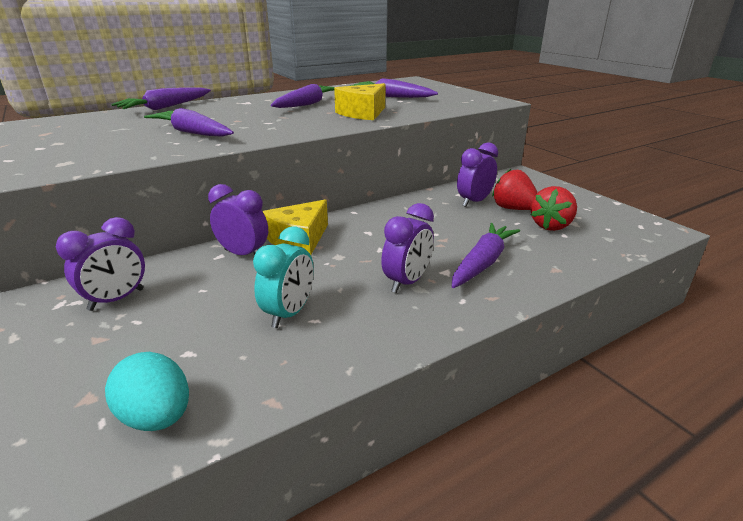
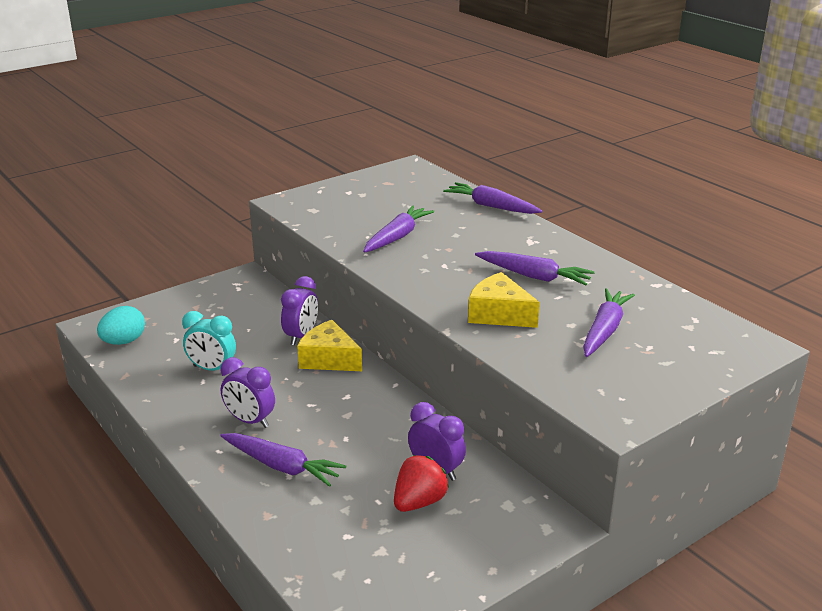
camera: 85 degrees right, 0 degrees up
(116, 299) = (238, 301): purple clock -> none
(551, 226) = (371, 528): red strawberry -> none

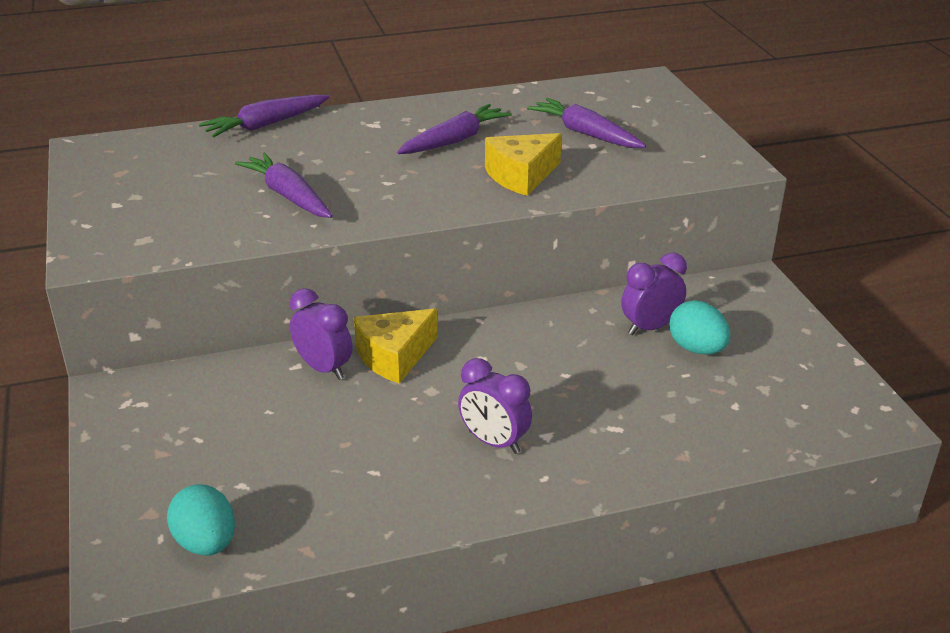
camera: 70 degrees left, 5 degrees up
(212, 369) = (350, 458): turquoise clock -> none
(250, 421) = (494, 442): purple clock -> purple clock turned 75 degrees clockwise
(282, 466) = (599, 430): purple carrot -> none
(419, 502) = (696, 349): red strawberry -> turquoise egg

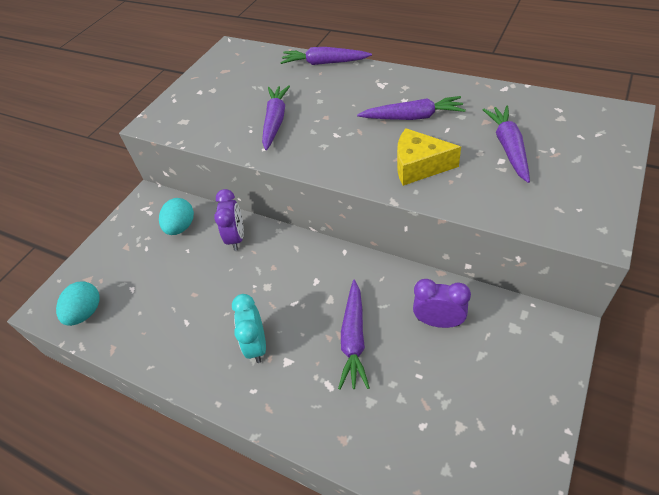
camera: 50 degrees right, 15 degrees up
(394, 356) = (275, 251): yellow cheese -> none
(494, 442) = (257, 345): purple clock -> turquoise clock
(590, 381) = (354, 339): none -> purple carrot
(696, 349) = (450, 360): turquoise egg -> turquoise egg (181, 227)

